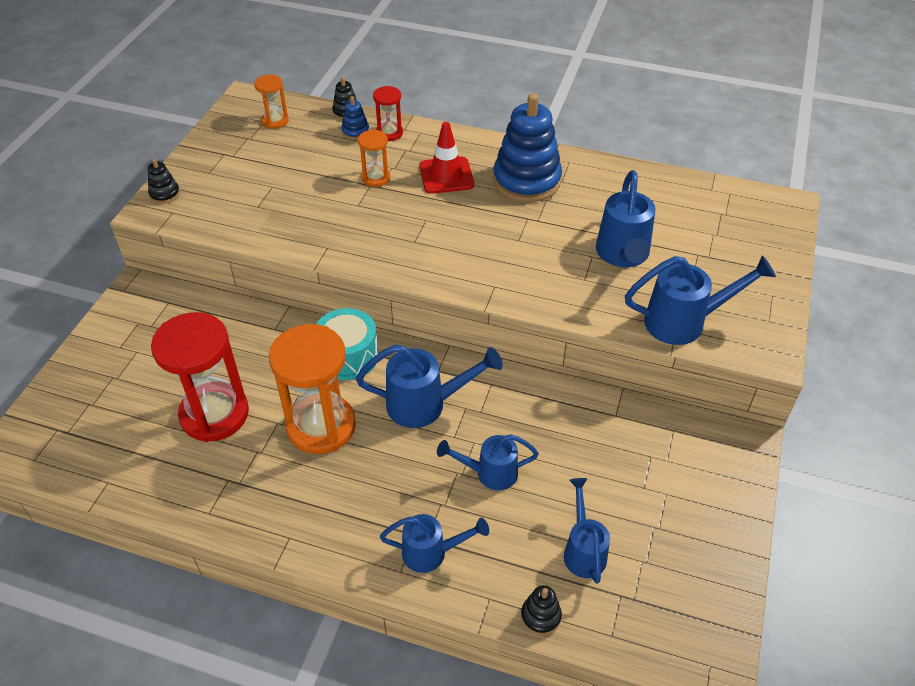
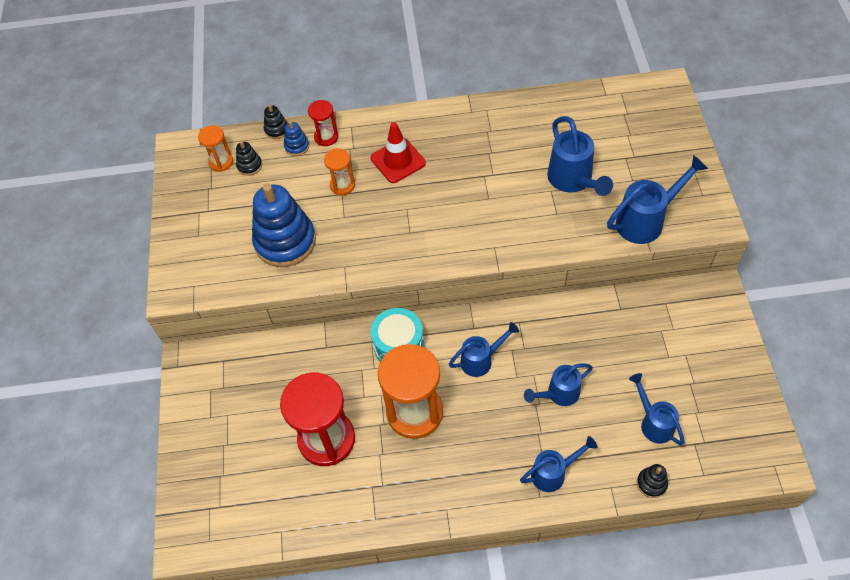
camera: 20 degrees left, 10 degrees up
(165, 194) = (175, 271): black stacking toy -> black stacking toy (249, 166)
(425, 404) = (481, 360): blue watering can -> blue watering can, size x0.66
(526, 181) = (464, 141): blue stacking toy -> blue stacking toy (285, 241)

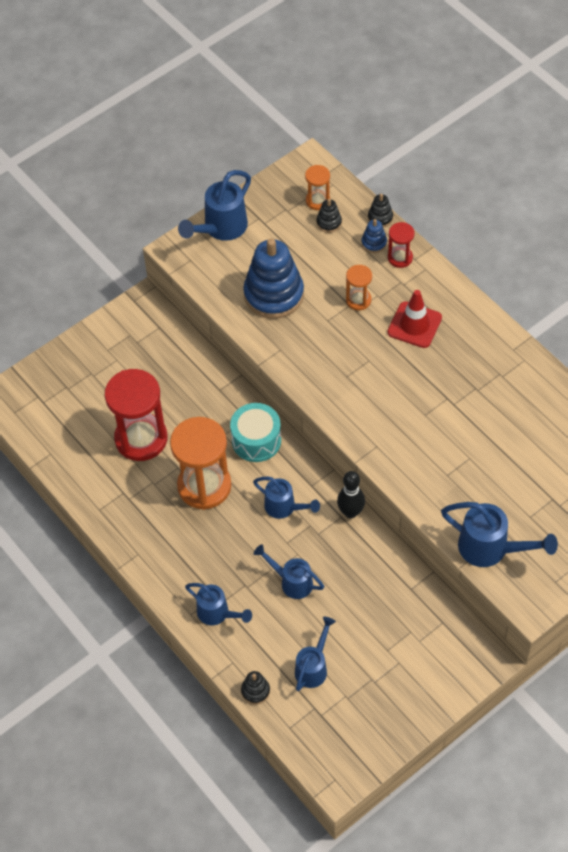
camera: 55 degrees right, 0 degrees up
(519, 313) = (350, 512): none -> black bowling pin
(573, 180) = (493, 469): blue watering can -> blue watering can (221, 228)

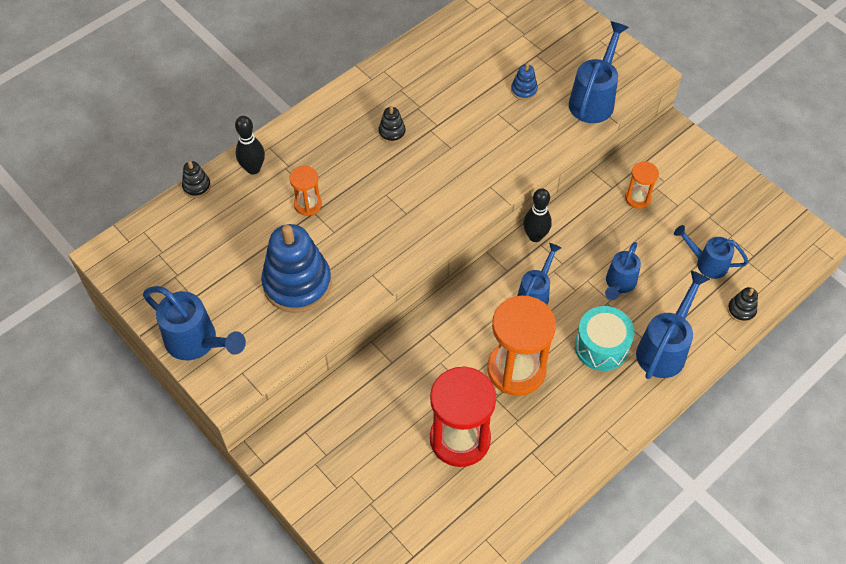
camera: 95 degrees left, 0 degrees up
(217, 613) = (664, 348): blue watering can -> blue watering can, size x1.51
(256, 440) = (456, 323): turquoise drum -> turquoise drum (601, 346)
(317, 201) = (166, 245): orange hourglass -> orange hourglass (637, 198)
(329, 223) = (199, 234): black stacking toy -> black stacking toy (392, 132)
(374, 243) = (231, 192): blue stacking toy -> blue stacking toy (524, 90)
(400, 258) = (253, 169): red hourglass -> black bowling pin
(414, 325) = (341, 156): red traffic cone -> none

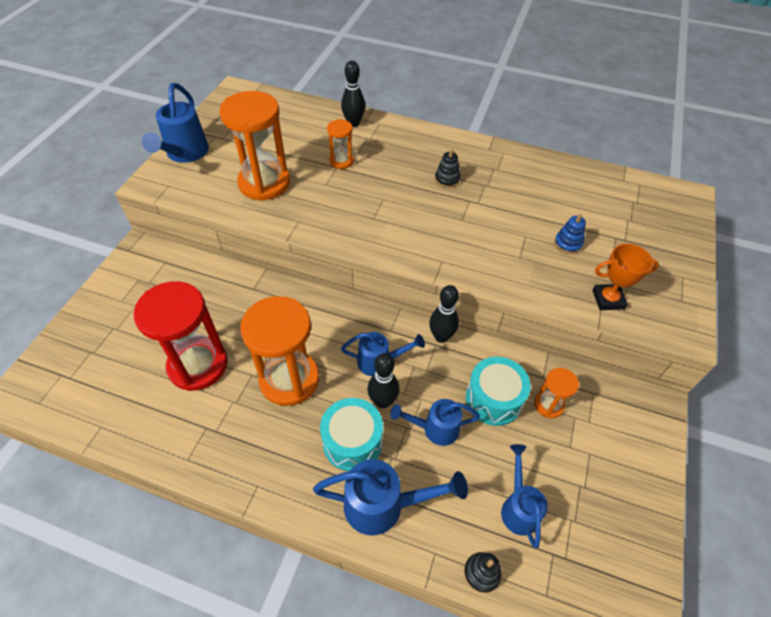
camera: 60 degrees right, 5 degrees down
(197, 186) = (318, 104): black stacking toy -> none
(297, 283) = (264, 183): blue stacking toy -> orange hourglass
(575, 308) = (383, 401): none -> black bowling pin
(594, 99) = (608, 299): blue watering can -> orange trophy
(614, 231) = (493, 399): none -> turquoise drum

